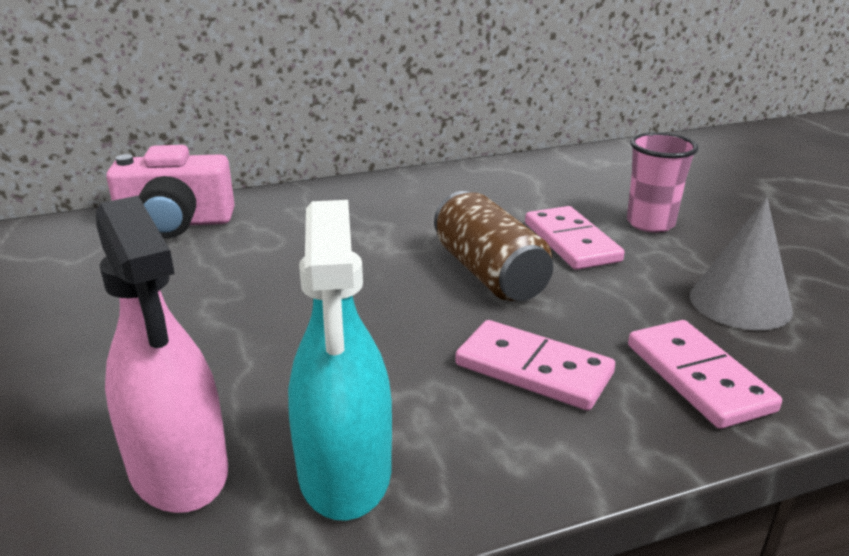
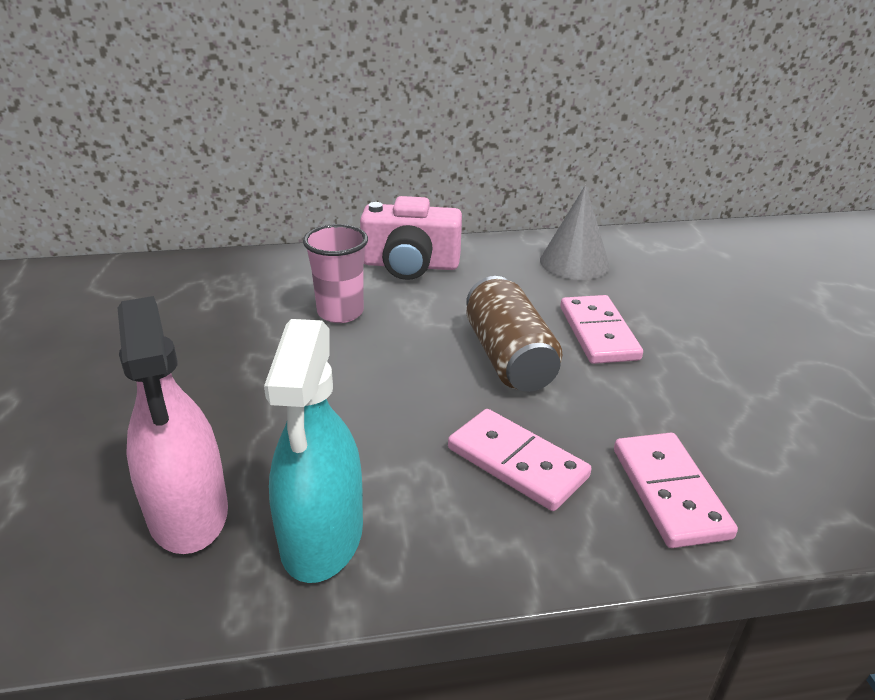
camera: 10 degrees right, 5 degrees up
(176, 223) = (244, 273): pink camera -> pink camera (410, 265)
(650, 223) = (684, 321): pink cup -> pink cup (340, 312)
(740, 303) = (741, 419): grey cone -> grey cone (574, 262)

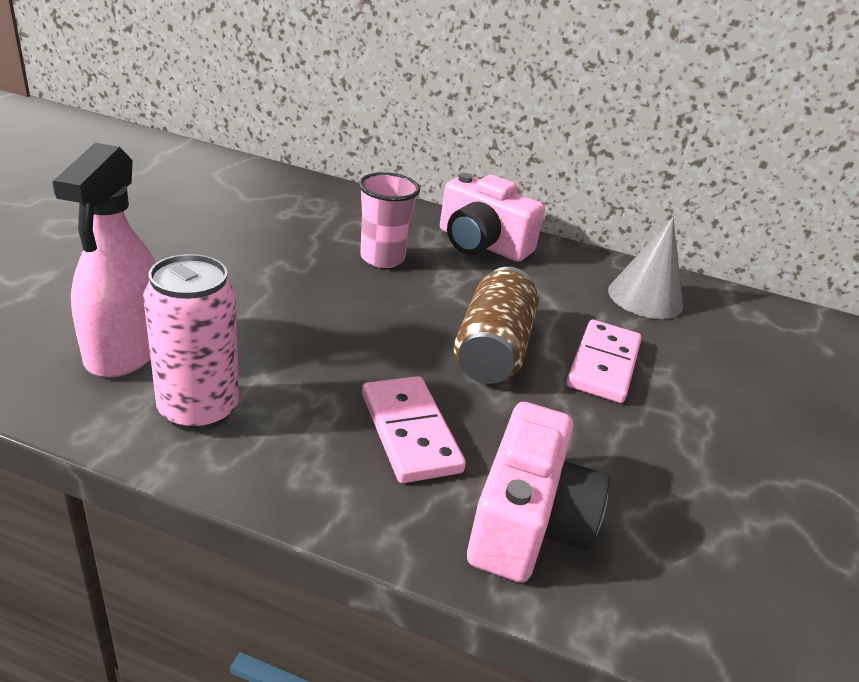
camera: 25 degrees right, 0 degrees up
(322, 536) = (198, 410): turquoise spray bottle -> pink can
(669, 492) = (527, 522): pink domino -> pink camera

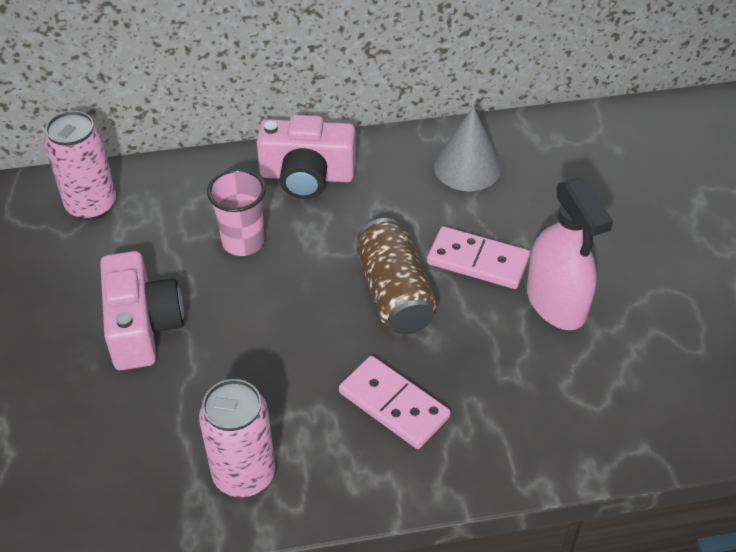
camera: 25 degrees left, 15 degrees up
(125, 349) = (141, 456): pink spray bottle -> pink spray bottle (556, 302)
(283, 191) = (91, 205): none -> pink can
(527, 522) = (510, 429): pink camera -> pink camera (142, 326)
(603, 364) = (477, 261): pink domino -> pink domino turned 60 degrees counterclockwise

